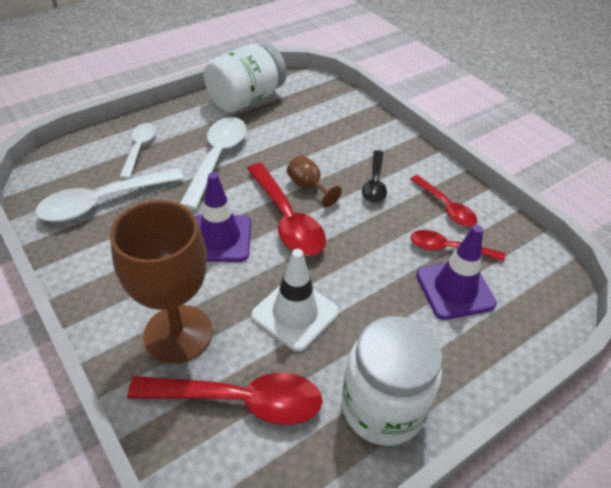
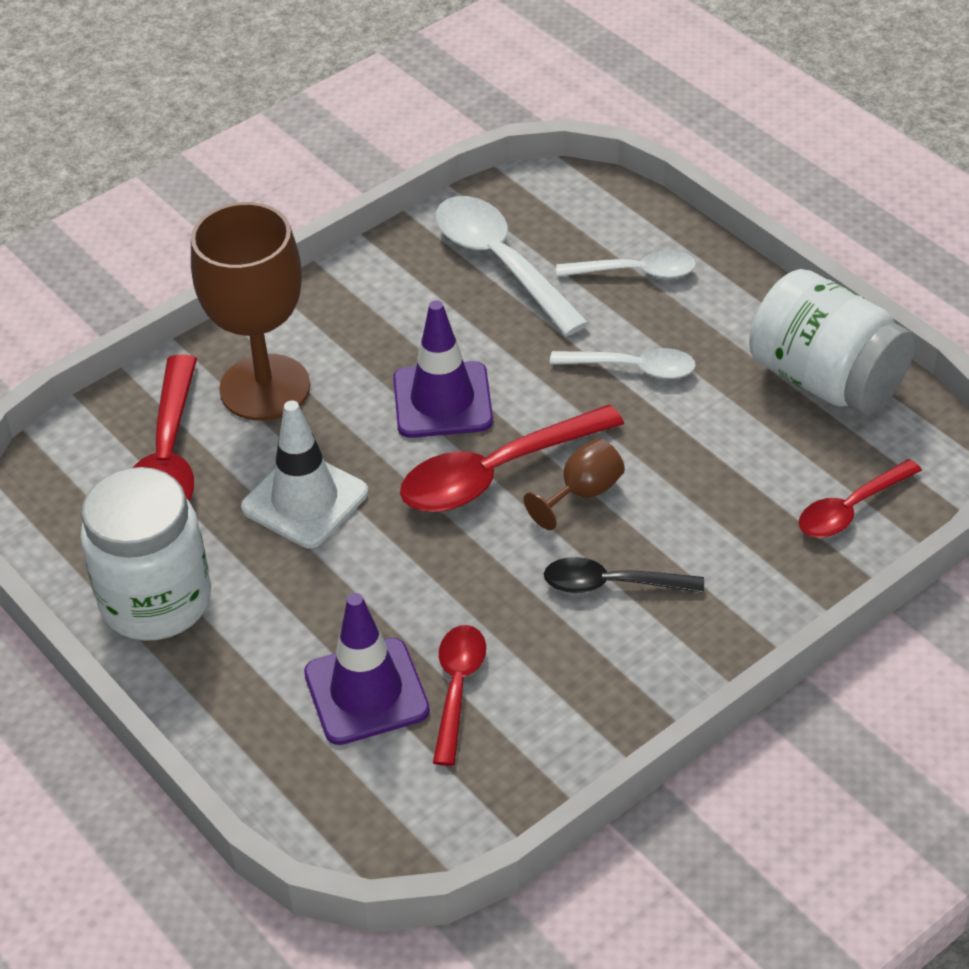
camera: 90 degrees right, 0 degrees up
(217, 158) = (633, 368): white spoon -> white spoon, size x0.62
(446, 207) = (564, 690): red spoon -> red spoon (850, 509)

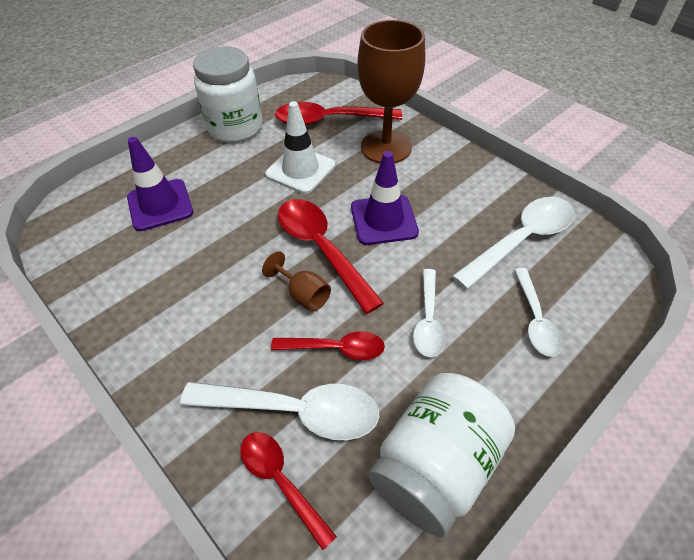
camera: 85 degrees right, 5 degrees up
(457, 688) = (153, 242): red spoon -> red spoon (336, 348)
(611, 584) = (220, 313): black spoon -> none
(764, 499) = (295, 411): none -> white spoon

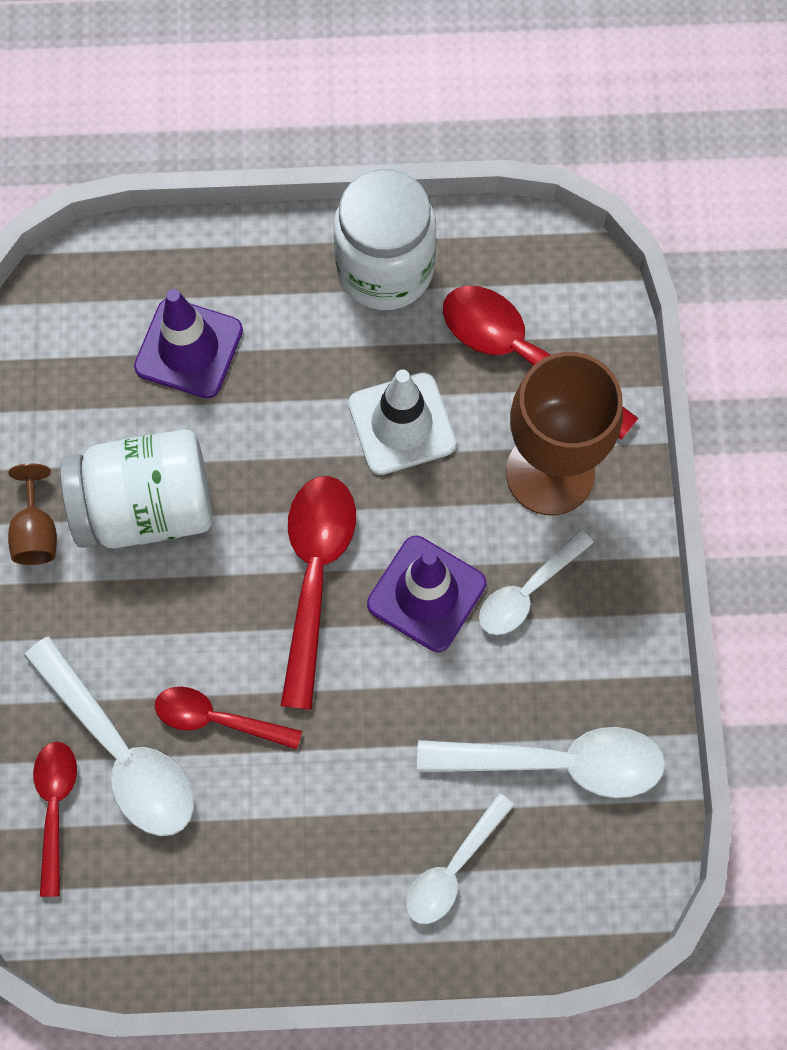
camera: 40 degrees right, 20 degrees up
(303, 295) = (241, 623): brown goblet -> brown goblet (36, 532)
(336, 348) = (217, 719): red spoon -> red spoon turned 150 degrees clockwise
(428, 320) = (340, 769): white spoon -> white spoon (527, 591)
(435, 465) = (197, 915): white jar -> white jar (146, 507)

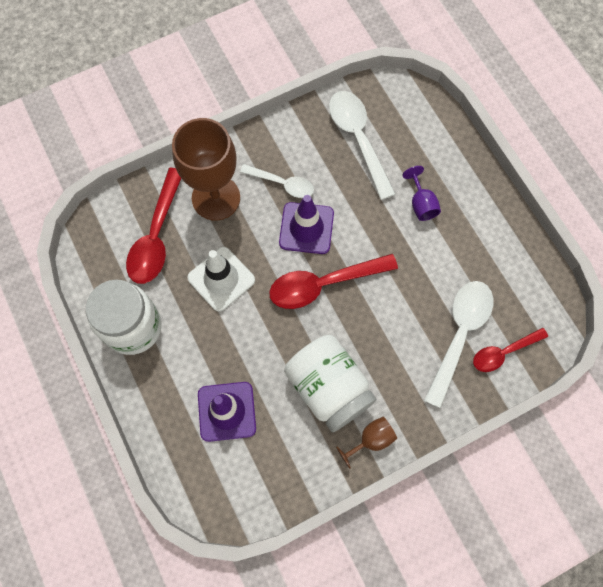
camera: 115 degrees left, 0 degrees up
(217, 719) = (419, 296): red spoon -> none
(379, 810) = (421, 204): none -> purple goblet
(453, 868) = (429, 162): white spoon -> none

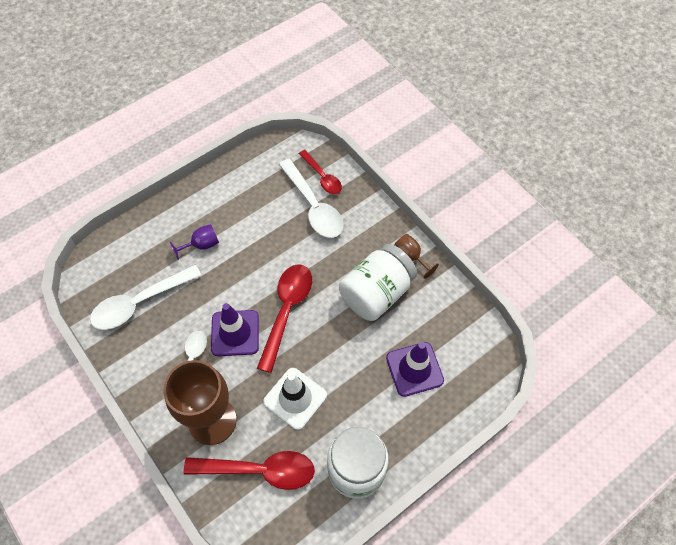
camera: 100 degrees left, 10 degrees down
(323, 284) = (287, 310): red spoon -> red spoon turned 135 degrees counterclockwise
(459, 334) = (313, 206): white spoon -> white spoon turned 135 degrees counterclockwise

